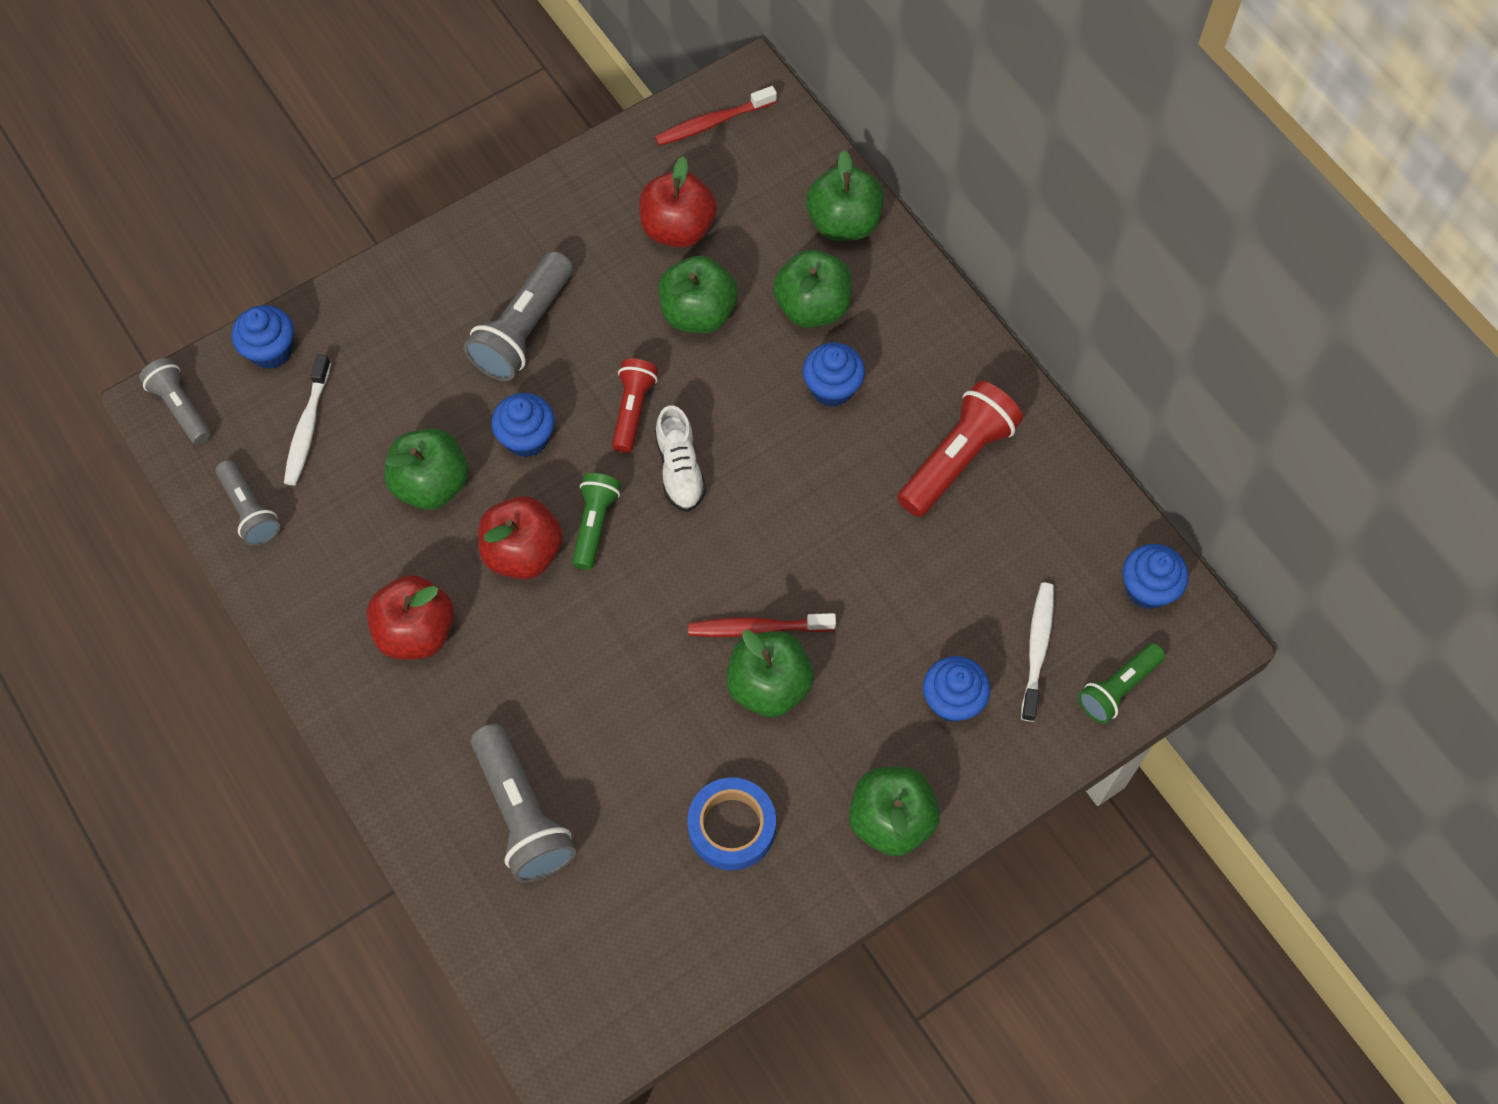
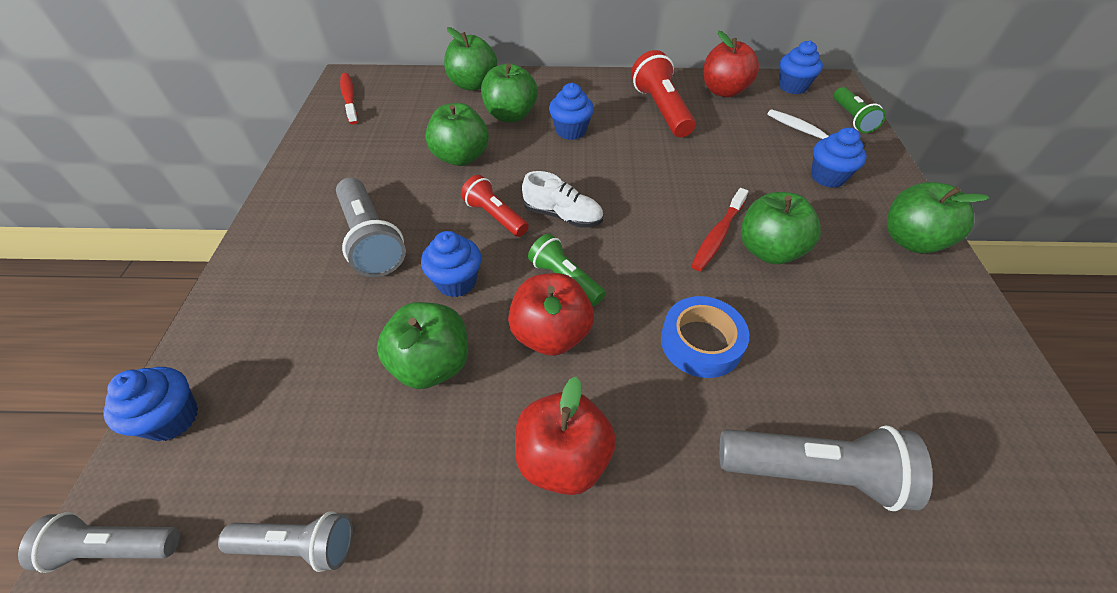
camera: 55 degrees left, 15 degrees down
(307, 427) = (277, 432): white toothbrush -> none
(678, 228) = (395, 139): red apple -> red apple (724, 91)
(712, 123) = (349, 98): red toothbrush -> red toothbrush turned 150 degrees clockwise
(731, 827) = (885, 326): blue tape -> blue tape (701, 342)

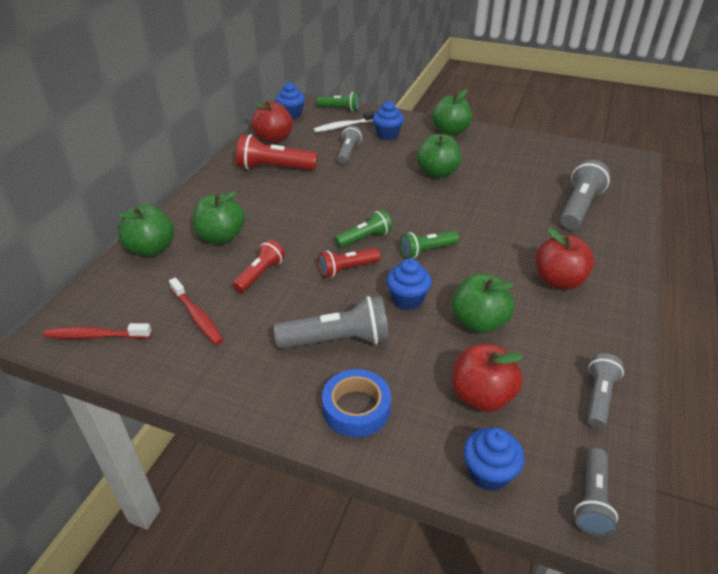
camera: 70 degrees left, 10 degrees down
(461, 157) = (260, 274): green apple -> red flashlight
(551, 334) = (471, 267): red apple -> red apple (481, 396)
(563, 216) = (365, 238): white shoe -> green flashlight
(570, 131) = (268, 212): blue cupcake -> none
(701, 342) = (495, 215): blue tape -> blue tape (356, 408)
(717, 235) = (416, 185): red toothbrush -> red toothbrush (197, 316)
(746, 154) = (348, 152): none -> grey flashlight

